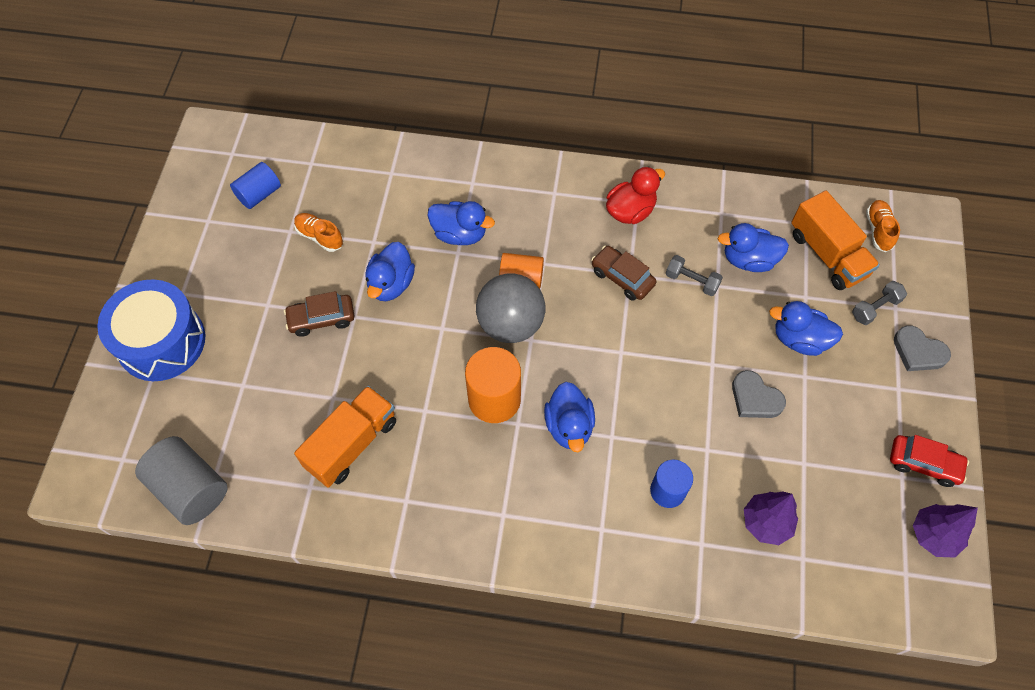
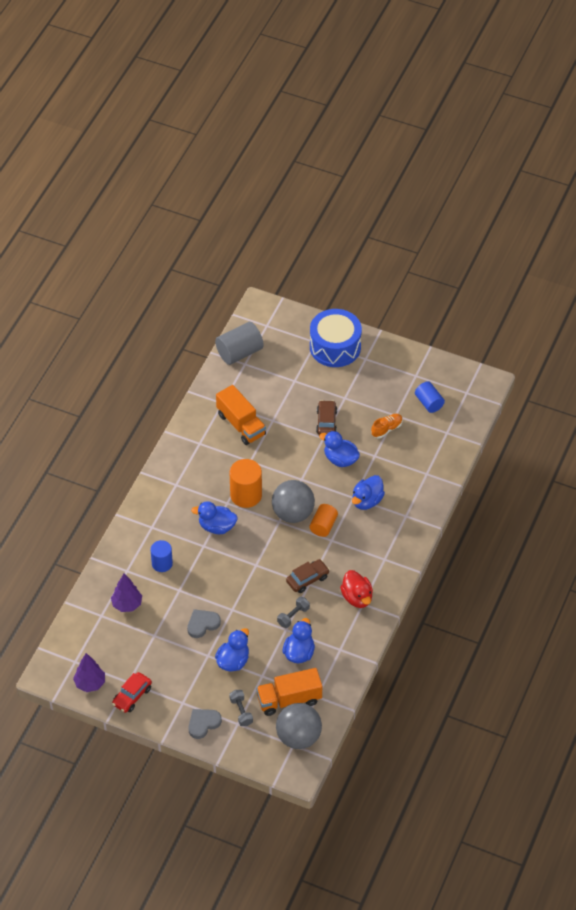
camera: 105 degrees right, 10 degrees down
(878, 230) = (298, 737): orange shoe -> grey ball

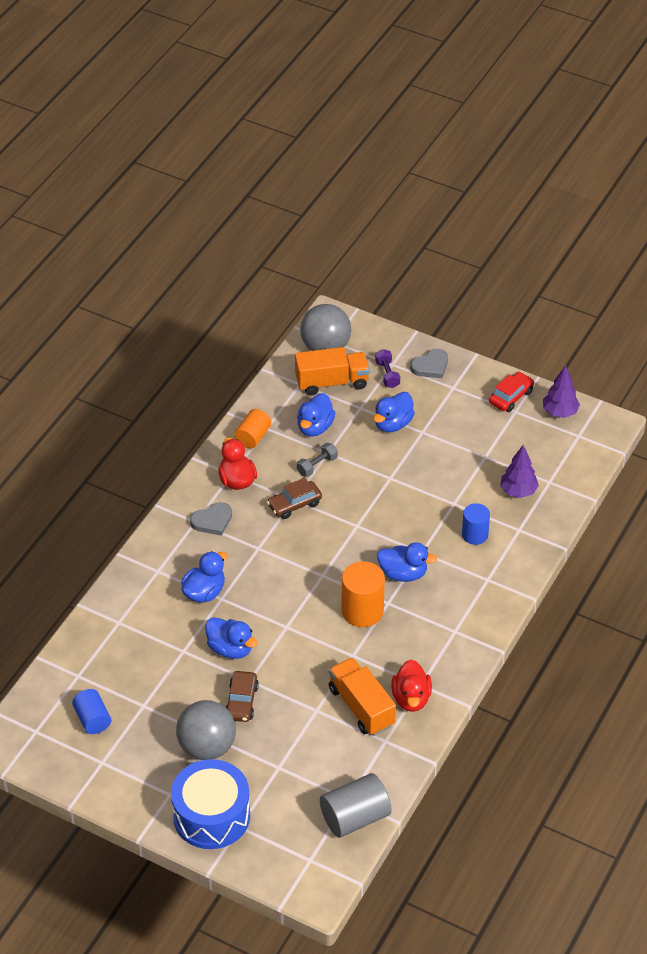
camera: 175 degrees left, 5 degrees down
(202, 624) = (427, 464): grey heart -> grey heart (212, 521)
(206, 433) = (411, 698): none -> red duck
(241, 712) = (387, 374): grey dumbbell -> purple dumbbell
(293, 513) = (303, 583): grey ball -> grey ball (207, 747)
(323, 526) = (266, 565): orange cylinder -> orange cylinder (253, 437)
(386, 429) = (159, 686): orange shoe -> none

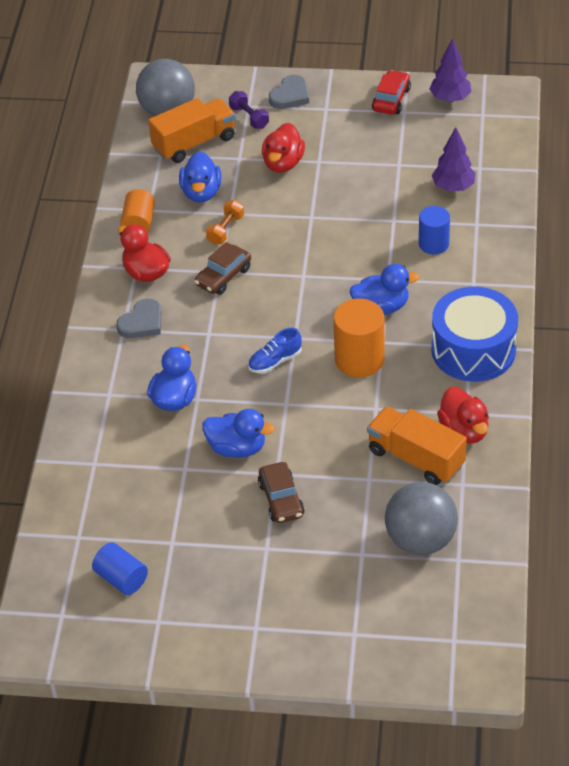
camera: 20 degrees left, 0 degrees up
(207, 747) = (269, 561): grey ball -> grey ball (420, 540)
(211, 816) = (316, 634): blue drum -> blue drum (473, 350)
(296, 589) = (275, 361): none -> blue shoe
(317, 465) = (225, 230): grey dumbbell -> orange dumbbell
(355, 817) = (476, 576): grey cylinder -> none
(393, 424) = (283, 163): blue duck -> red duck

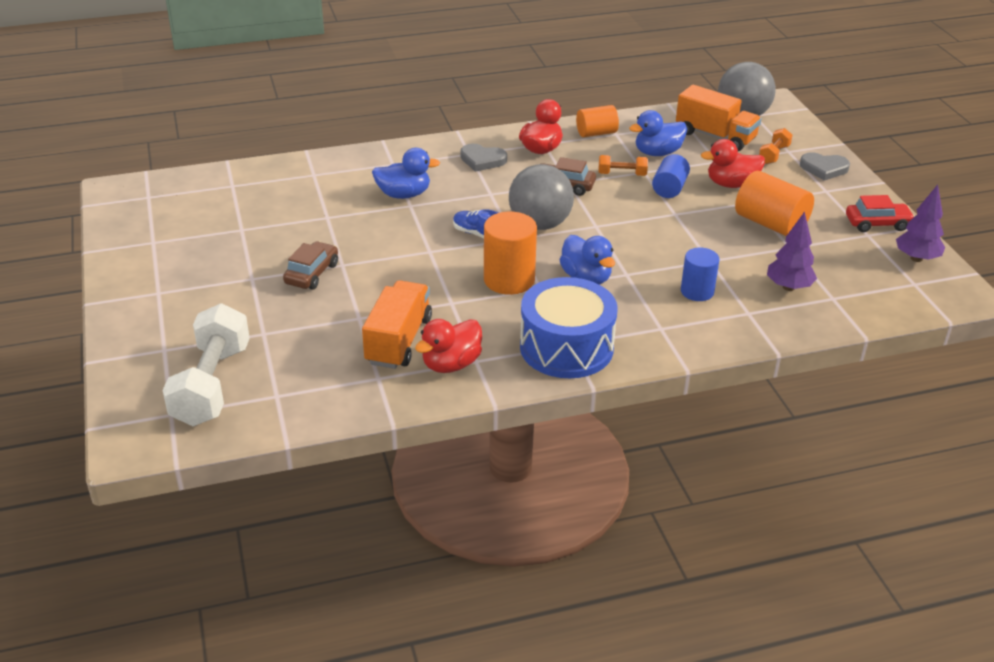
camera: 65 degrees right, 10 degrees down
(121, 578) = (194, 214): blue cylinder -> blue cylinder (669, 188)
(237, 448) = (363, 237): blue duck -> none
(249, 117) = (774, 155): purple dumbbell -> orange dumbbell
(281, 499) = (312, 274): brown car -> brown car turned 150 degrees clockwise
(358, 163) = (770, 224): none -> orange cylinder
(420, 540) = (293, 366): grey ball -> grey ball (540, 224)
(423, 604) = (211, 385): none -> white dumbbell

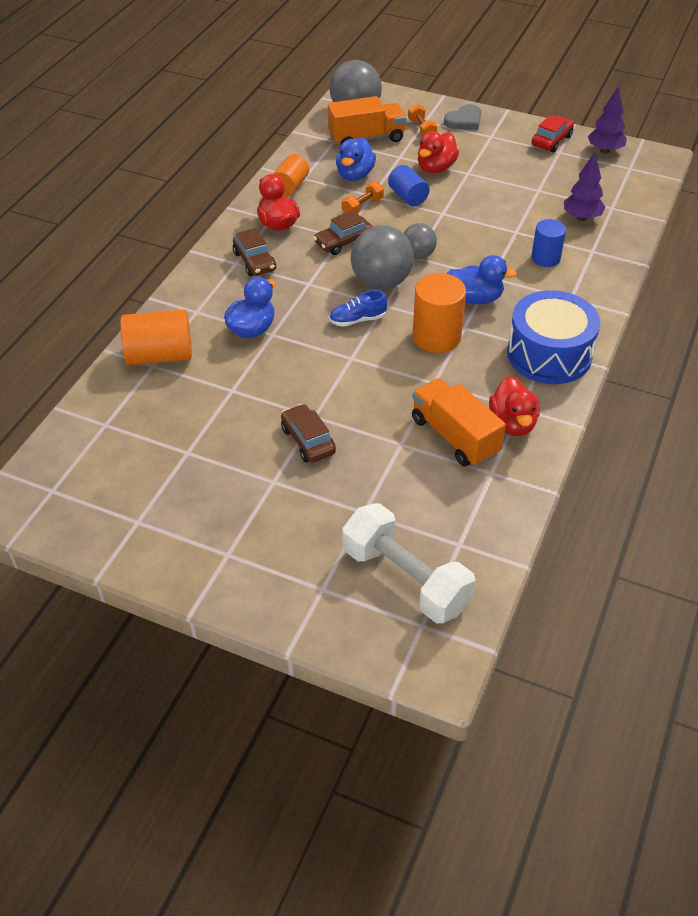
camera: 50 degrees left, 10 degrees up
(482, 160) = (254, 261): grey heart -> brown car
(600, 226) = (418, 255): none -> grey ball
(770, 224) = (502, 181): orange cylinder -> orange cylinder (160, 355)

